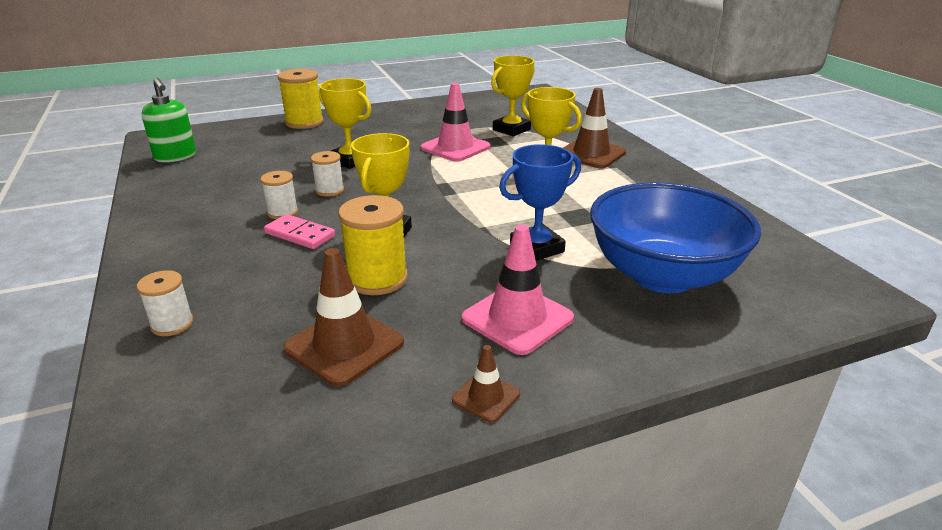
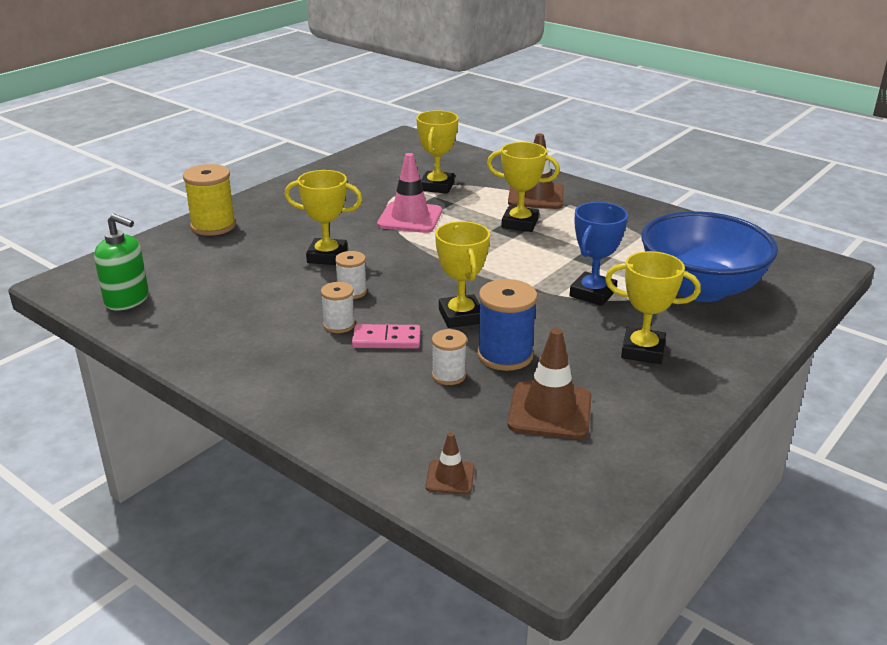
camera: 30 degrees left, 0 degrees up
(172, 324) = (392, 444): white spool -> white spool (449, 375)
(377, 279) = (505, 355): yellow spool -> blue spool
(486, 397) = (685, 408): brown traffic cone -> brown traffic cone (450, 477)
(517, 318) = (643, 351): pink traffic cone -> yellow trophy

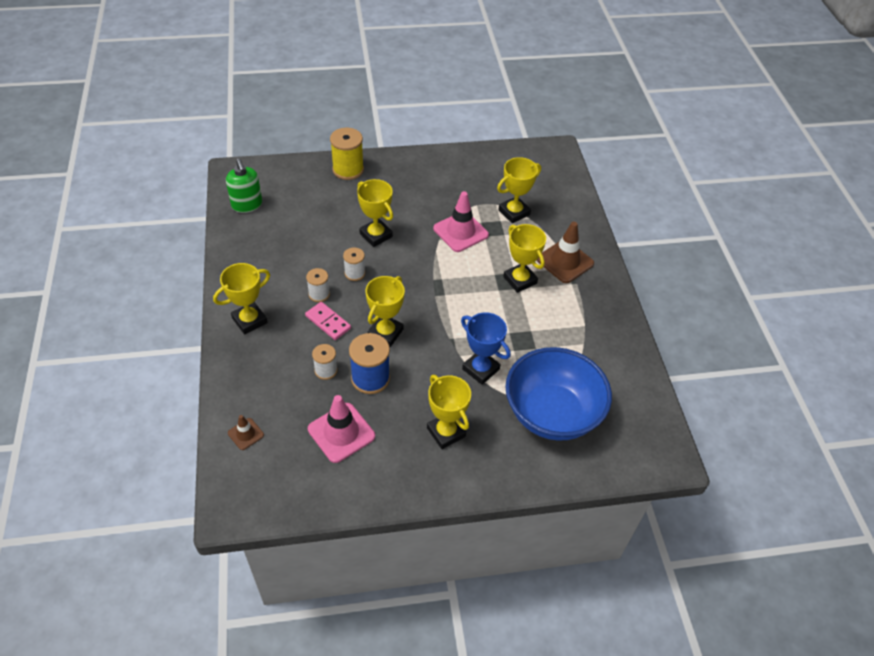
camera: 40 degrees right, 20 degrees up
(290, 385) = (249, 320): none -> yellow trophy
(550, 411) = (341, 432): brown traffic cone -> pink traffic cone
(592, 293) = (480, 369): blue trophy -> blue trophy turned 60 degrees clockwise

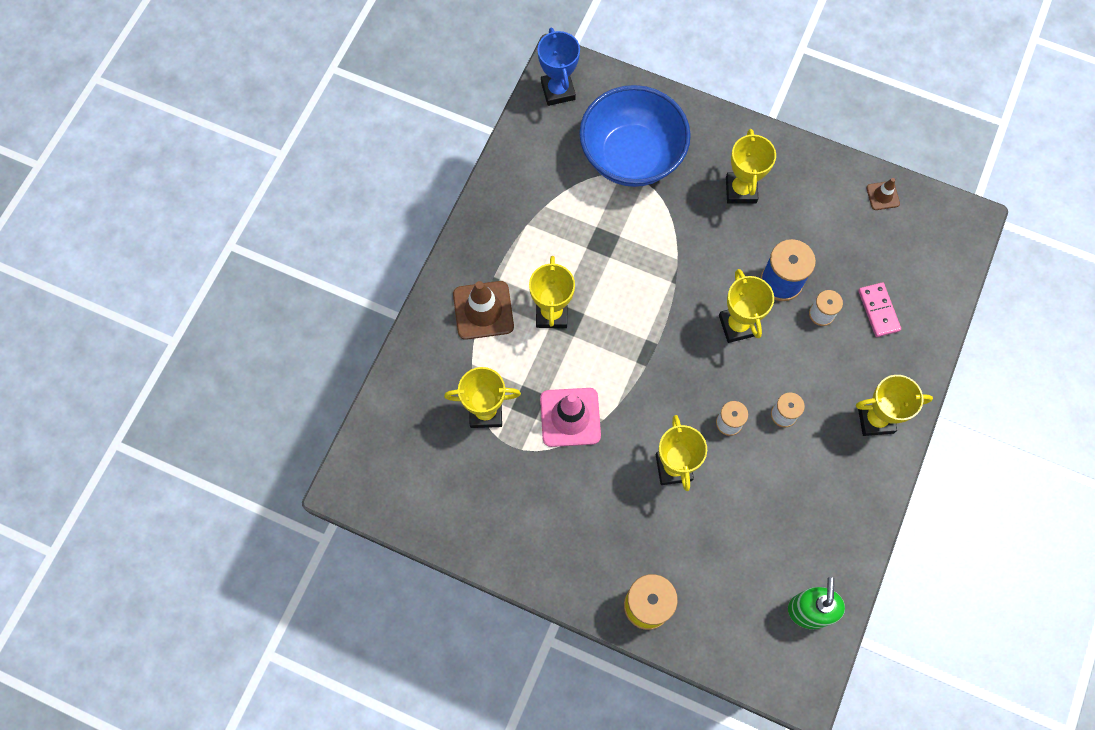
camera: 145 degrees left, 20 degrees up
(245, 434) = (928, 286): brown traffic cone -> brown traffic cone (882, 196)
(328, 322) = (791, 371): pink domino -> pink domino (878, 310)
(341, 432) = (838, 240): pink traffic cone -> none
(385, 333) = (737, 325): yellow trophy -> yellow trophy turned 75 degrees counterclockwise
(480, 369) = (667, 233): blue trophy -> blue trophy (558, 91)

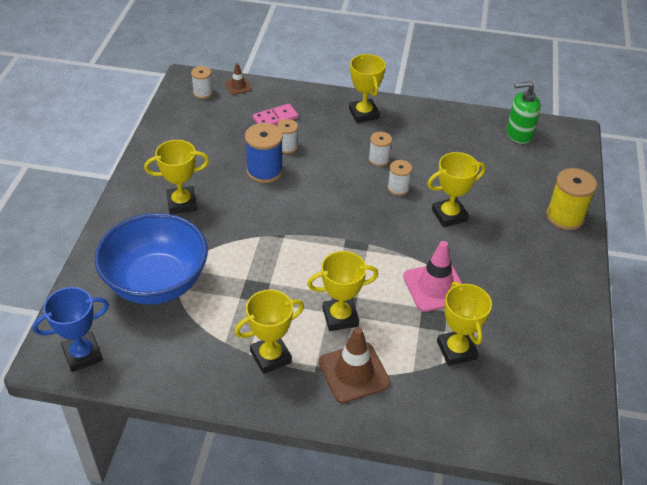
camera: 105 degrees left, 25 degrees down
(737, 325) = (312, 192): yellow trophy -> yellow trophy (270, 357)
(882, 196) = (173, 122): brown traffic cone -> brown traffic cone (238, 86)
(939, 235) = (203, 93): none -> white spool

